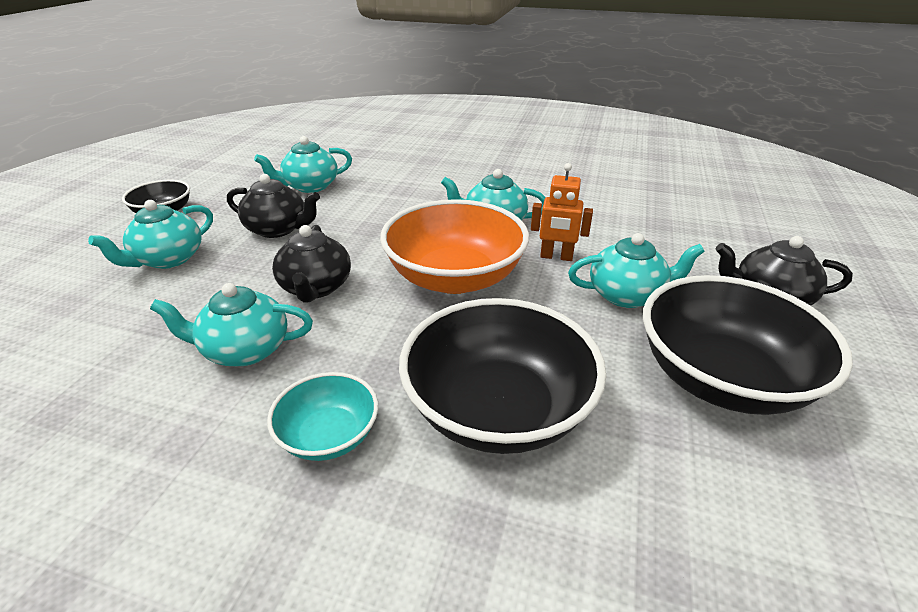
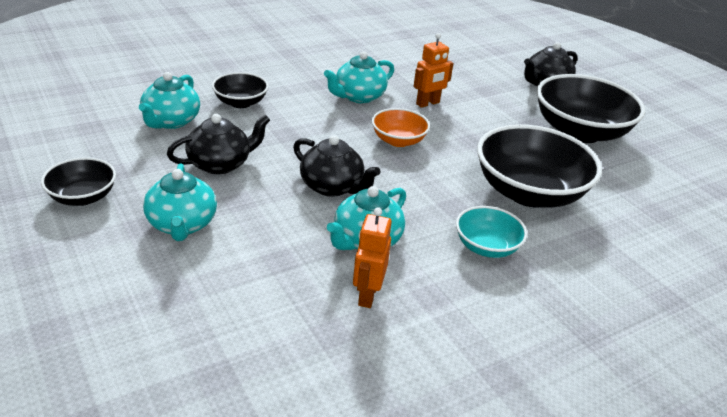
camera: 50 degrees left, 0 degrees up
(145, 399) = (367, 295): none -> orange robot
(383, 191) = (240, 103): none -> black bowl
(455, 277) = (398, 140): orange bowl -> orange bowl, size x0.52
(627, 295) = (492, 110): turquoise teapot -> none

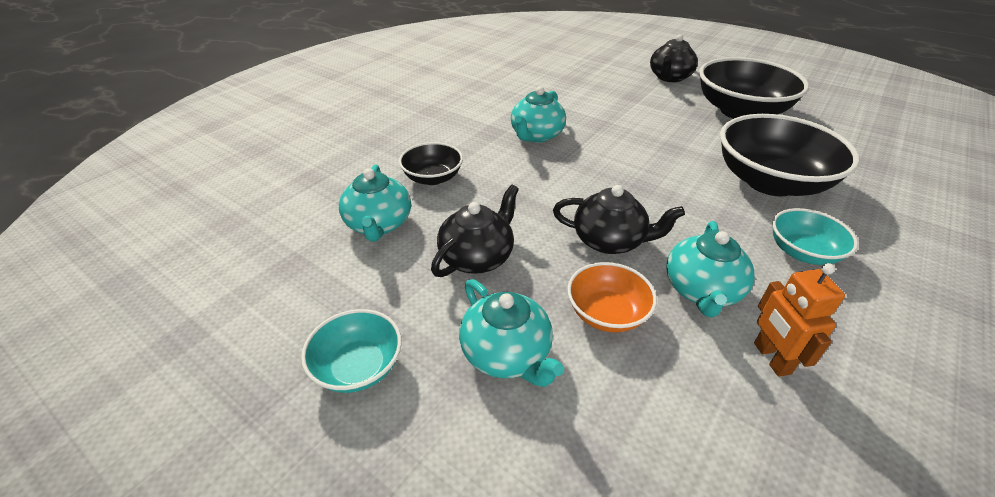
camera: 20 degrees left, 5 degrees up
(83, 197) = (358, 367): black bowl -> turquoise bowl
(398, 140) = (615, 168): orange bowl -> orange bowl (606, 313)
(428, 103) = (601, 123): orange robot -> none

